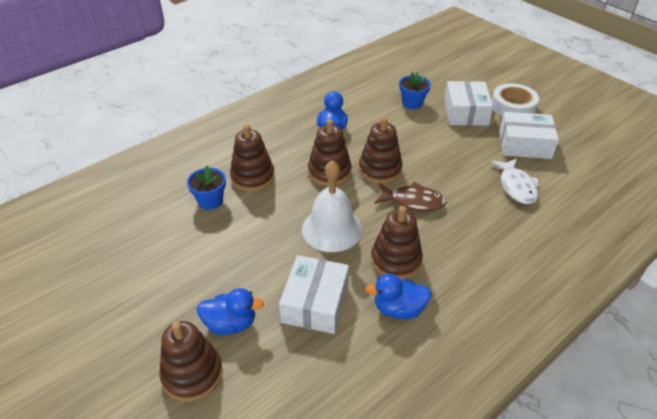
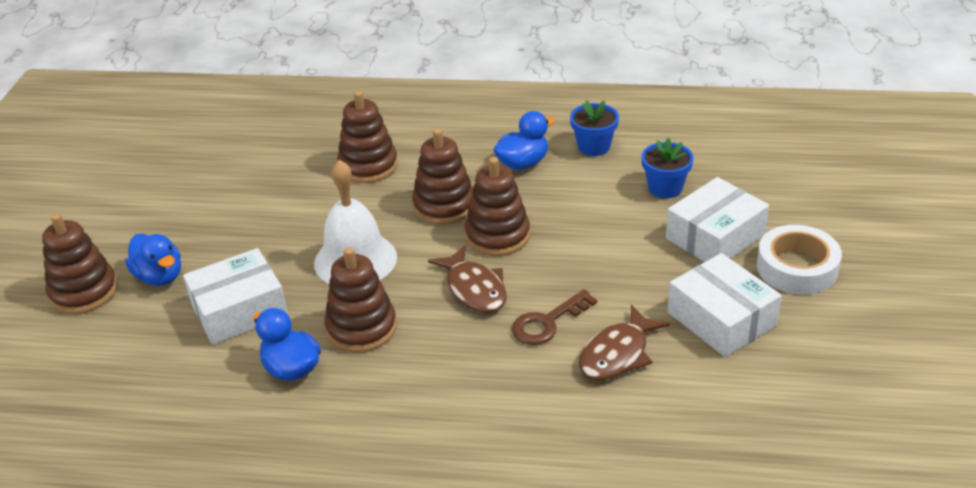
camera: 50 degrees right, 5 degrees down
(210, 201) = (301, 165): blue flower pot -> blue flower pot (594, 147)
(469, 193) = (547, 322): none -> brown key
(516, 186) = (617, 354): white fish -> brown fish

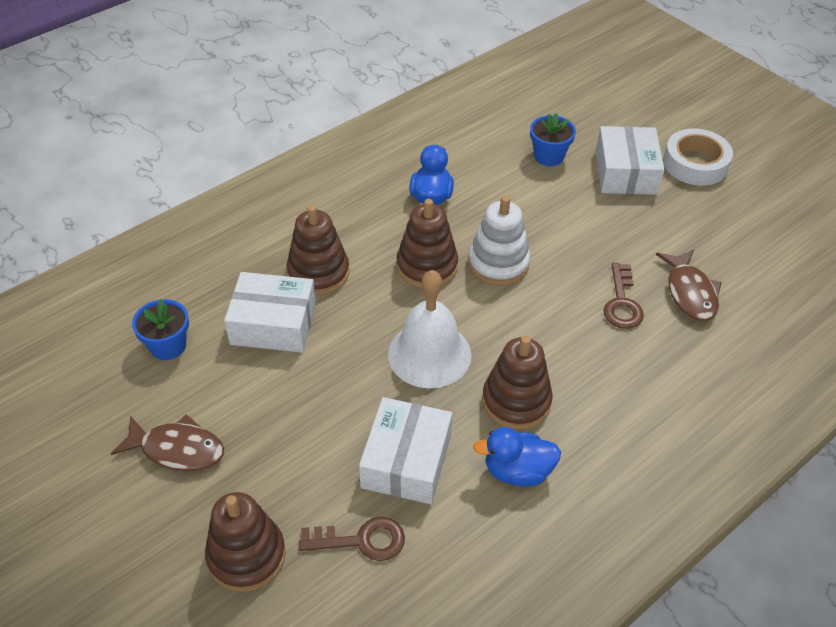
camera: 50 degrees left, 10 degrees up
(146, 332) = (361, 540): none -> brown key
(160, 276) = (294, 488): blue duck -> none
(474, 289) = (543, 314): brown fish -> brown fish (177, 449)
(497, 236) = (498, 263): brown stacking toy -> white stacking toy
(594, 147) = (460, 153): blue flower pot -> blue flower pot (168, 346)
(721, 319) = (707, 226): white box -> white box (273, 324)

